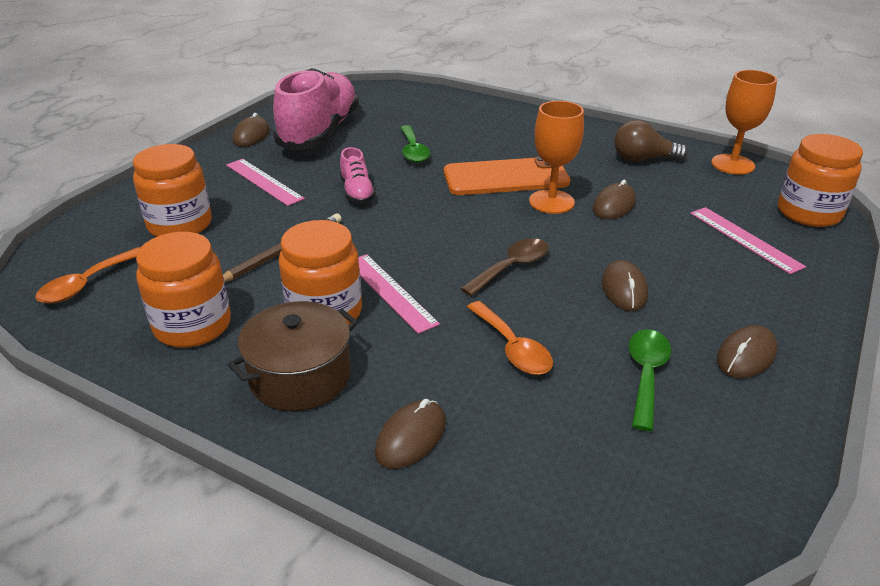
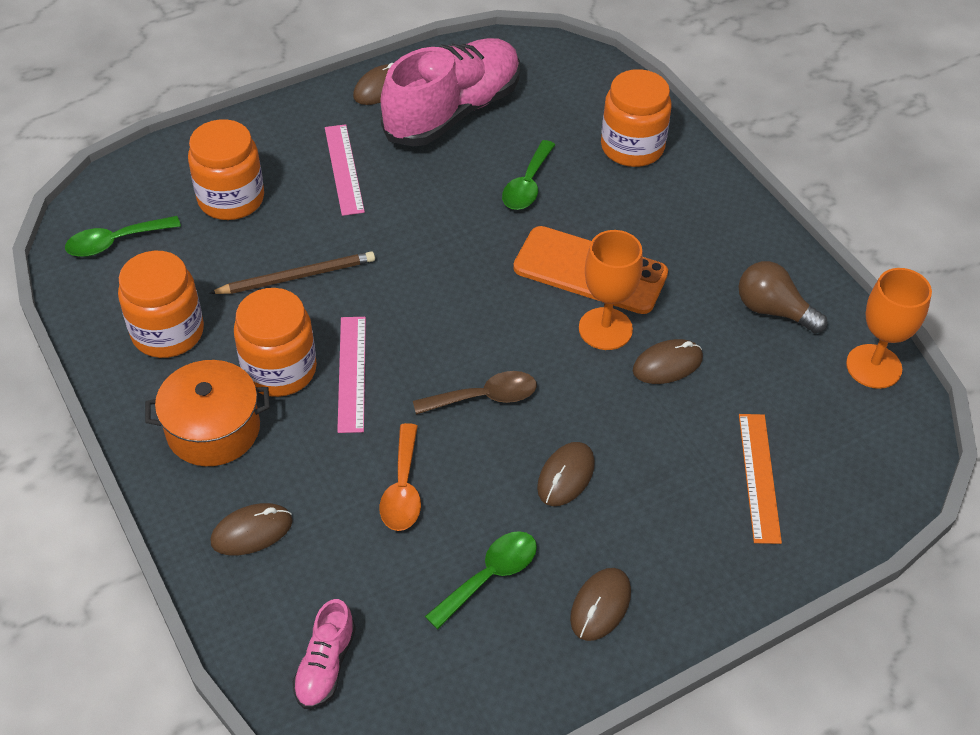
camera: 30 degrees right, 15 degrees up
(86, 284) = (115, 242): orange spoon -> green spoon
(300, 376) = (213, 429): brown pot -> orange pot
(357, 192) = (421, 225): pink shoe -> pink shoe (325, 665)
(744, 239) = (759, 477): pink ruler -> orange ruler
(746, 355) = (600, 606): brown mouse -> brown mouse turned 45 degrees counterclockwise
(808, 213) = (877, 477): orange jar -> orange jar (632, 147)

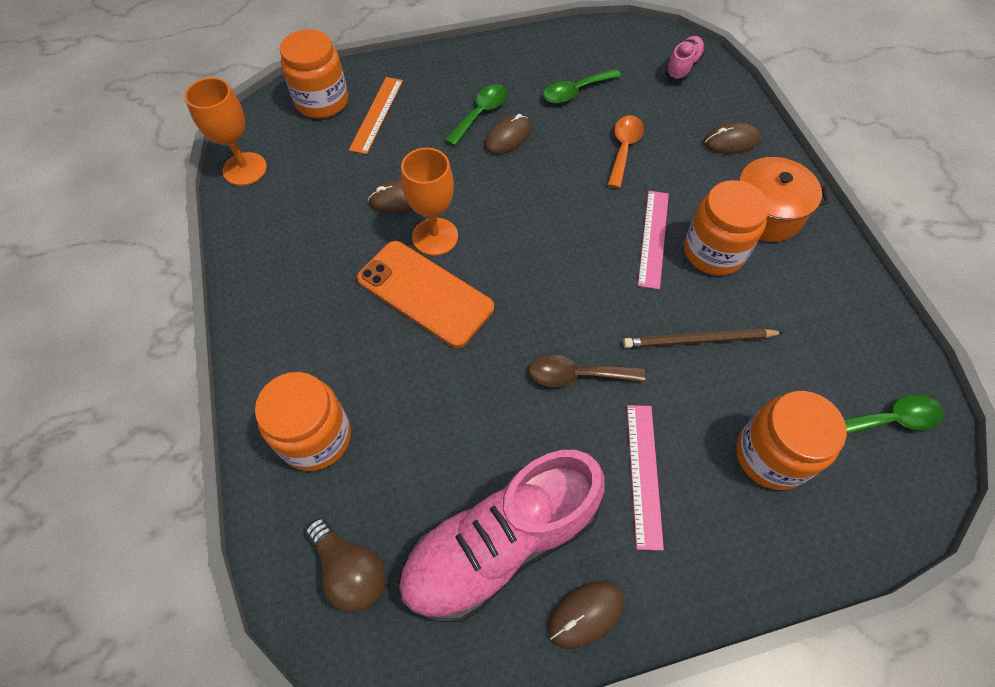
camera: 165 degrees left, 10 degrees up
(168, 332) = (815, 305): orange jar -> orange jar (322, 102)
(484, 397) = (550, 200): brown spoon -> brown spoon (577, 375)
(527, 185) = (448, 407): green spoon -> green spoon (481, 114)
(600, 606) = (512, 67): brown mouse -> none
(773, 310) = (289, 226): brown light bulb -> brown light bulb (350, 570)

